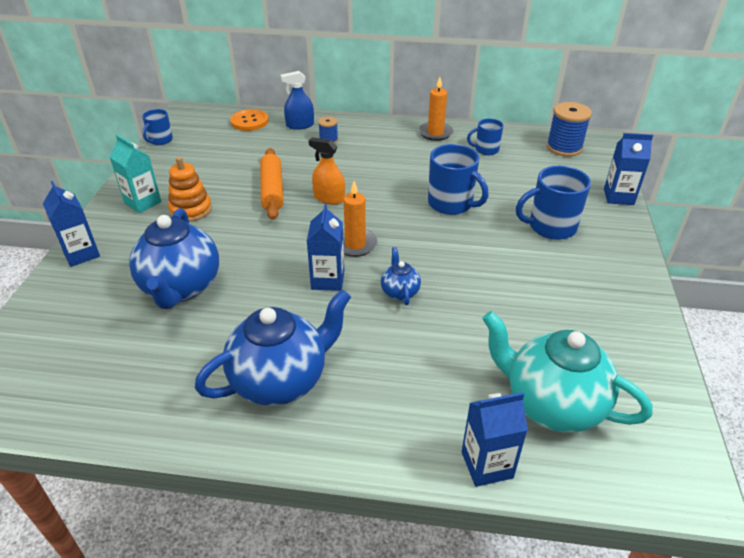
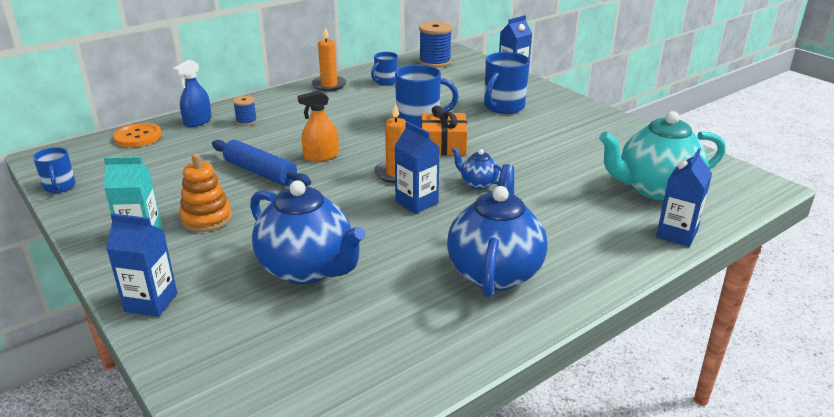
camera: 45 degrees left, 10 degrees down
(272, 190) = (260, 172): orange rolling pin -> blue rolling pin
(432, 238) = (443, 145): none -> orange gift

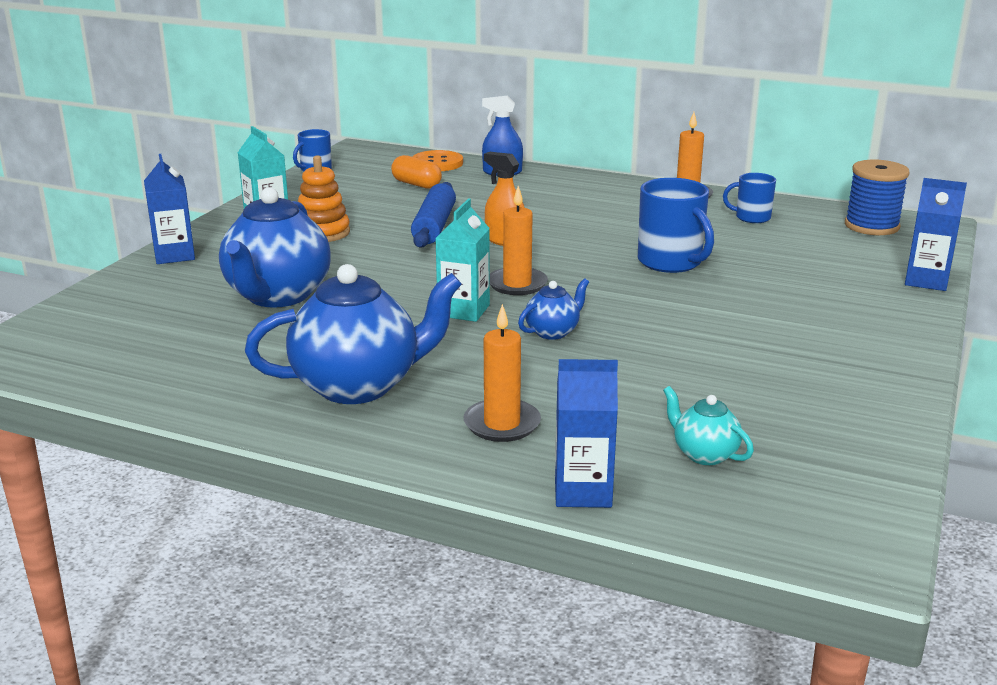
camera: 60 degrees right, 5 degrees down
(168, 156) = (416, 184): none -> orange capsule
(246, 121) = (533, 189): blue spool -> none
(416, 202) = (463, 311): blue carton -> turquoise carton
(443, 145) = (625, 290): orange gift -> none
(478, 183) = (553, 332): blue teapot -> blue teapot turned 45 degrees clockwise
(503, 107) = (803, 298): blue mug -> none
(585, 235) = (502, 424): none -> orange candle
(655, 189) = (704, 454): turquoise teapot -> turquoise teapot, size x0.47

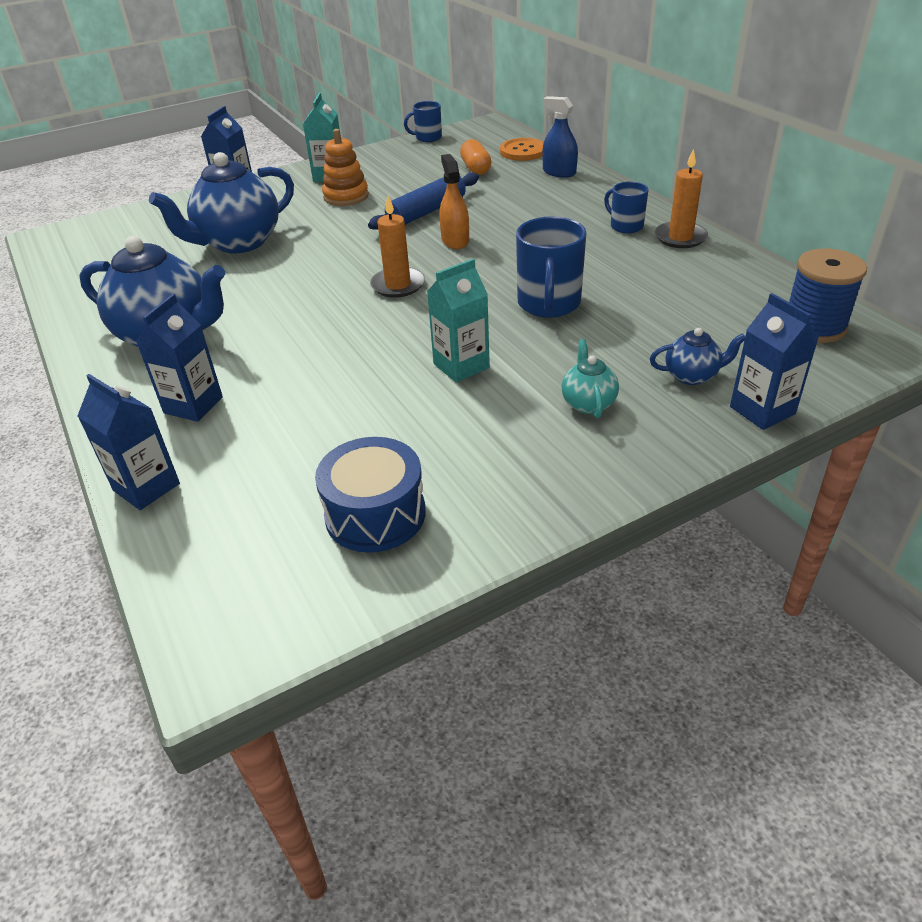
camera: 40 degrees right, 15 degrees up
(463, 311) = (325, 296): turquoise carton -> turquoise carton (461, 366)
(502, 424) = (193, 405): orange candle -> blue carton
(553, 332) = (351, 339): blue teapot -> blue teapot (692, 376)
(704, 454) = (269, 498): turquoise teapot -> turquoise teapot (588, 403)
(752, 217) = (702, 279): blue mug -> blue mug (626, 226)
(802, 429) = (375, 514): none -> blue drum

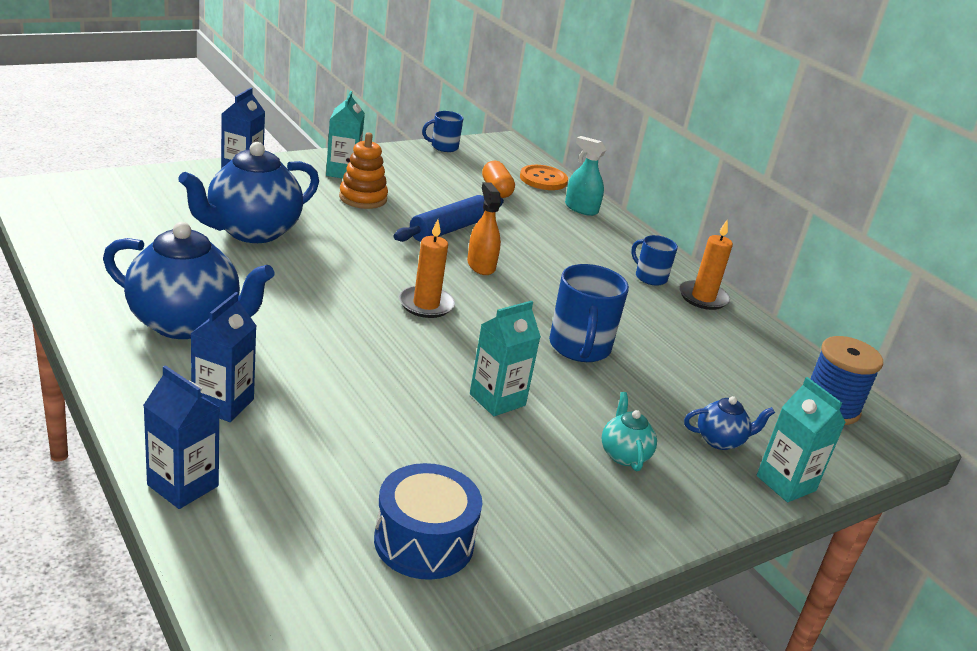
camera: 10 degrees left, 10 degrees down
(559, 172) = (581, 208): blue spray bottle -> turquoise spray bottle
(762, 410) = (786, 483): blue carton -> turquoise carton

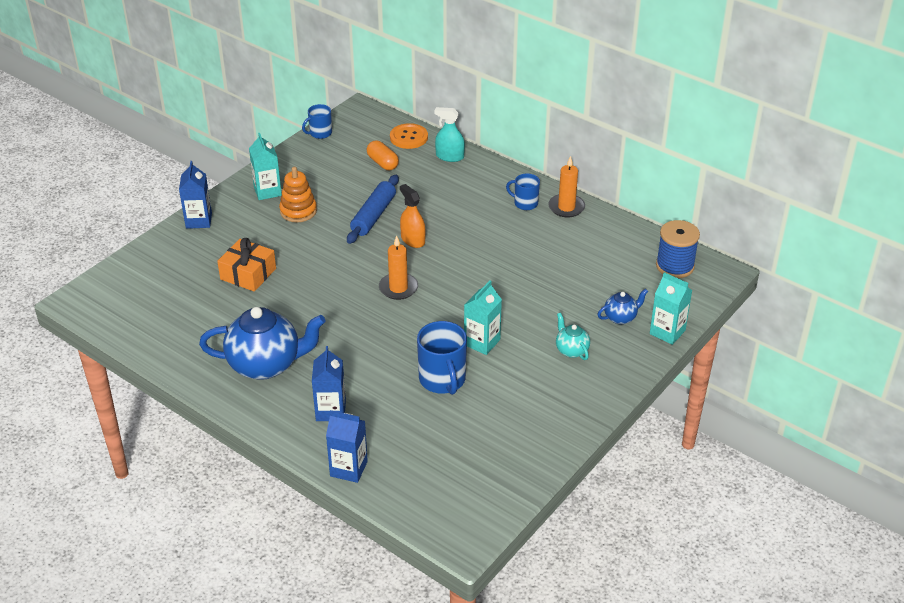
camera: 15 degrees left, 10 degrees up
(252, 231) = (248, 274): blue teapot -> orange gift
(424, 541) = (494, 448): blue drum -> none
(579, 347) = (509, 282): blue mug -> blue mug (442, 380)

